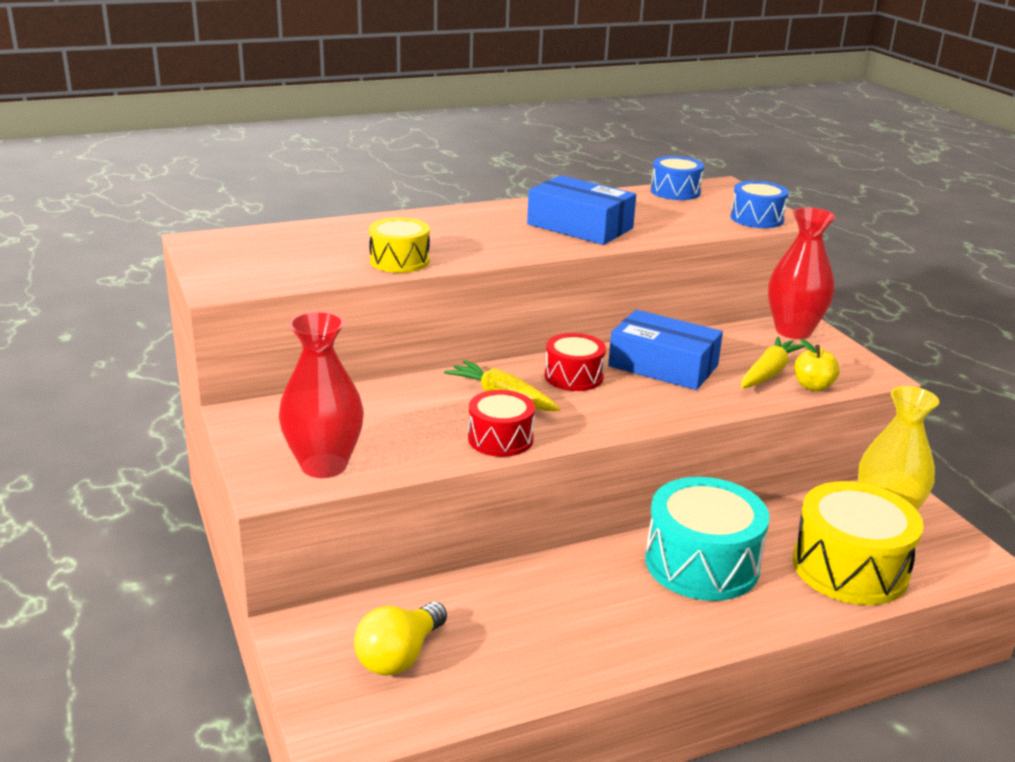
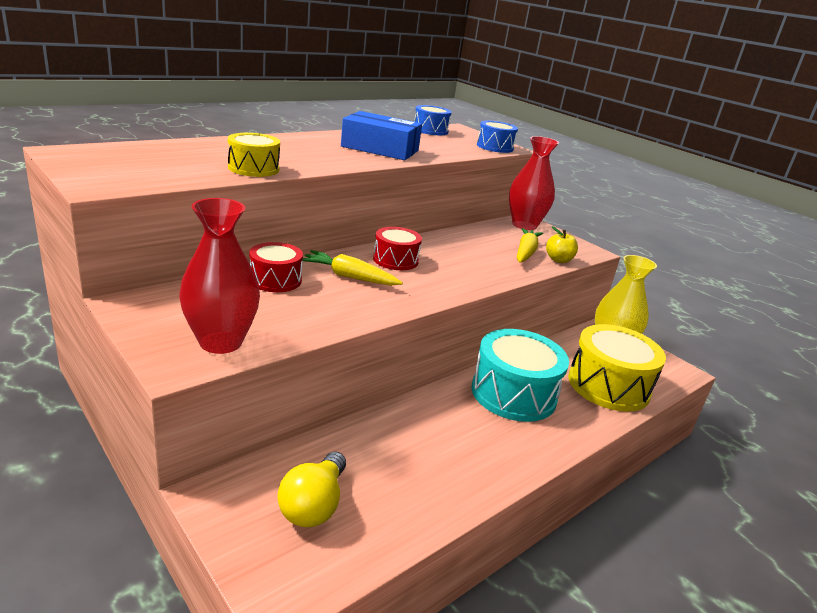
camera: 20 degrees left, 0 degrees up
(500, 439) = (363, 309): red drum -> red drum (275, 280)
(663, 366) = (454, 250): blue box -> none

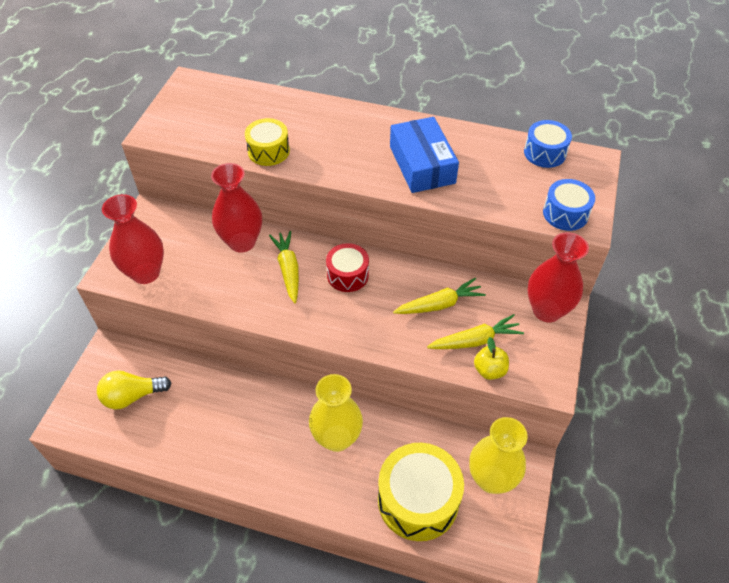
camera: 60 degrees right, 25 degrees up
(275, 280) = (242, 242): red drum -> red vase
(476, 247) = (440, 304): none -> yellow carrot
(513, 393) = (337, 438): turquoise drum -> yellow vase

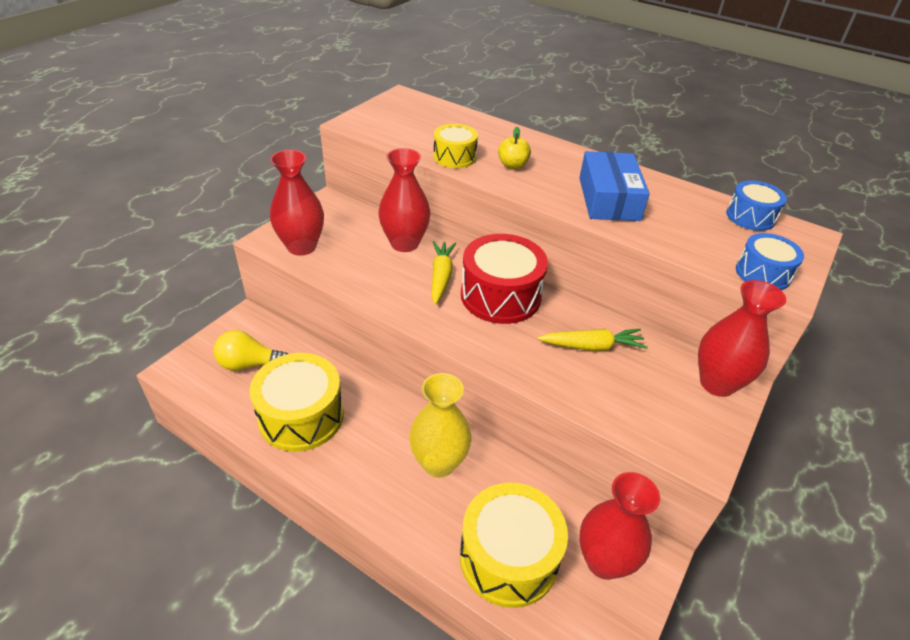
camera: 15 degrees right, 10 degrees down
(202, 432) = (301, 416): none -> yellow drum
(347, 275) = (500, 296): red drum -> red drum, size x1.76
(475, 340) = (623, 391): yellow carrot -> none
(489, 370) = (631, 425): yellow apple -> yellow apple (512, 165)
(491, 479) = (604, 561): yellow vase -> red vase

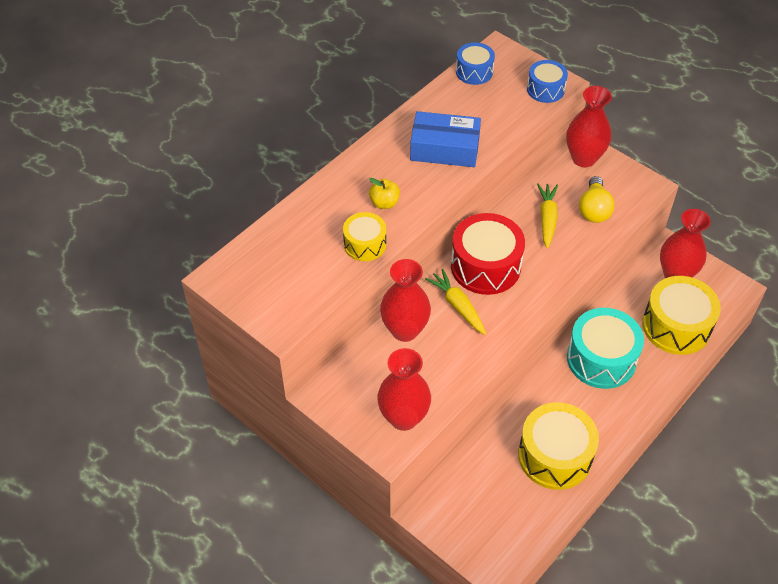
camera: 80 degrees left, 10 degrees up
(249, 364) = (490, 503): yellow light bulb -> yellow light bulb (594, 209)
(439, 463) = (601, 359): yellow vase -> turquoise drum
(441, 276) = (457, 306): yellow carrot -> yellow carrot turned 45 degrees clockwise

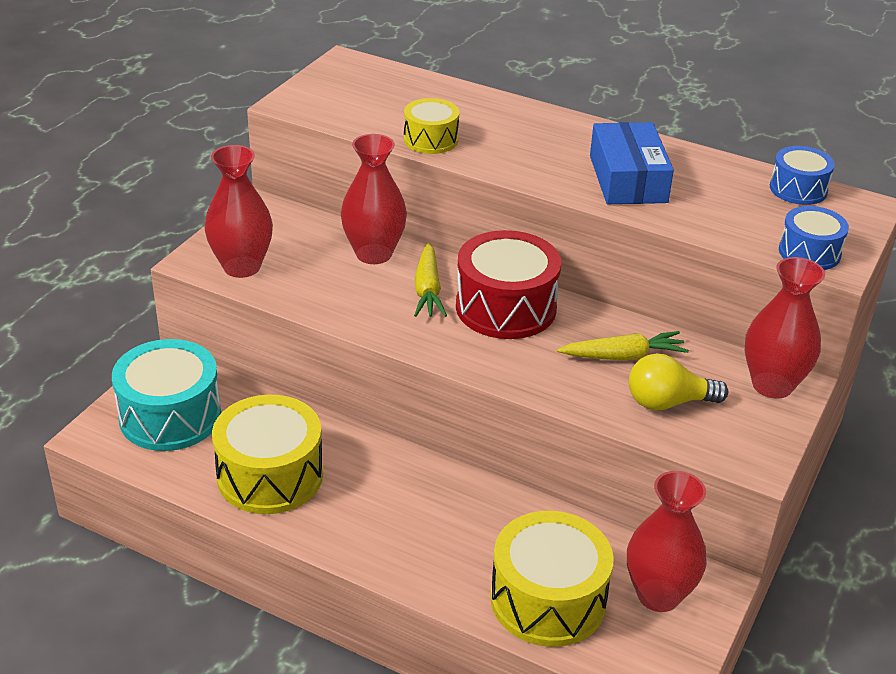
camera: 75 degrees right, 15 degrees down
(384, 203) = (505, 145): yellow apple -> none
(457, 306) = (428, 290): yellow carrot -> yellow carrot turned 135 degrees clockwise
(601, 359) = (451, 512): turquoise drum -> turquoise drum (170, 416)

